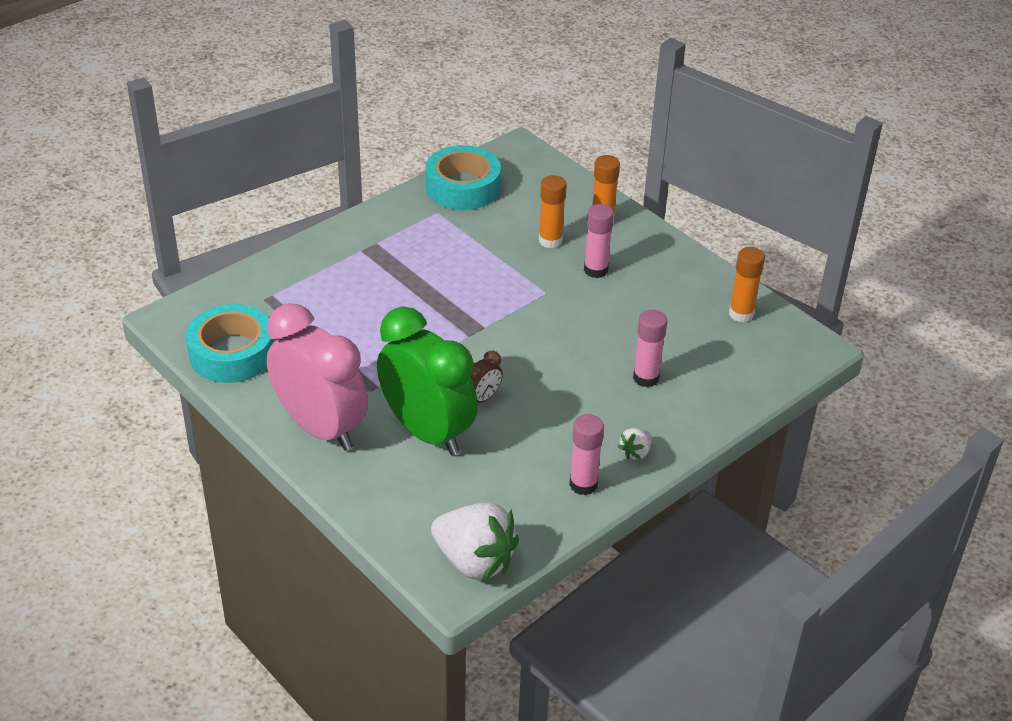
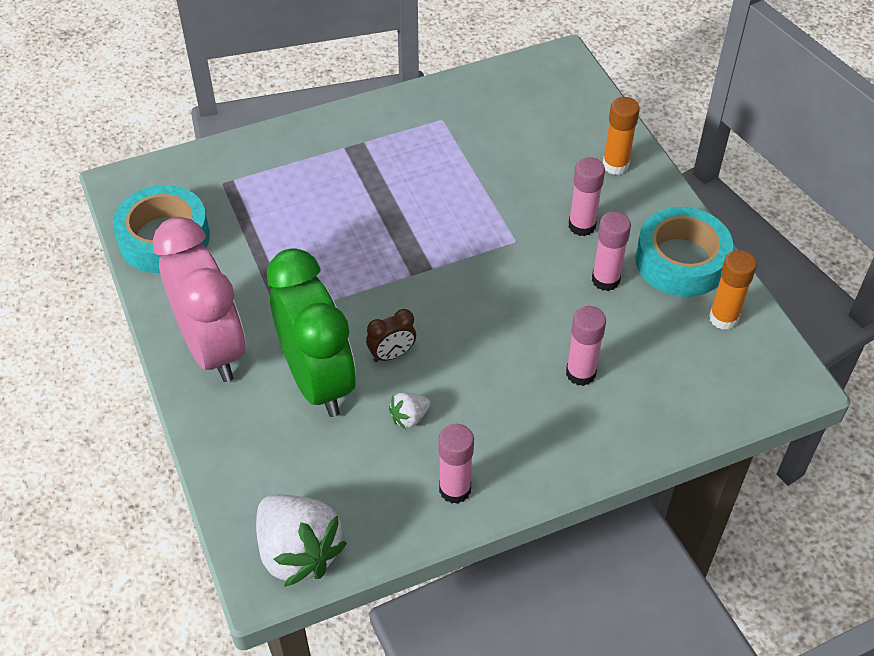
camera: 20 degrees right, 10 degrees up
(463, 187) = (481, 94): turquoise tape -> turquoise tape (681, 261)
(550, 240) = (547, 179): orange glue stick -> none
(634, 306) = (605, 280): none -> pink glue stick
(635, 452) = (529, 464): white strawberry -> white strawberry (409, 417)

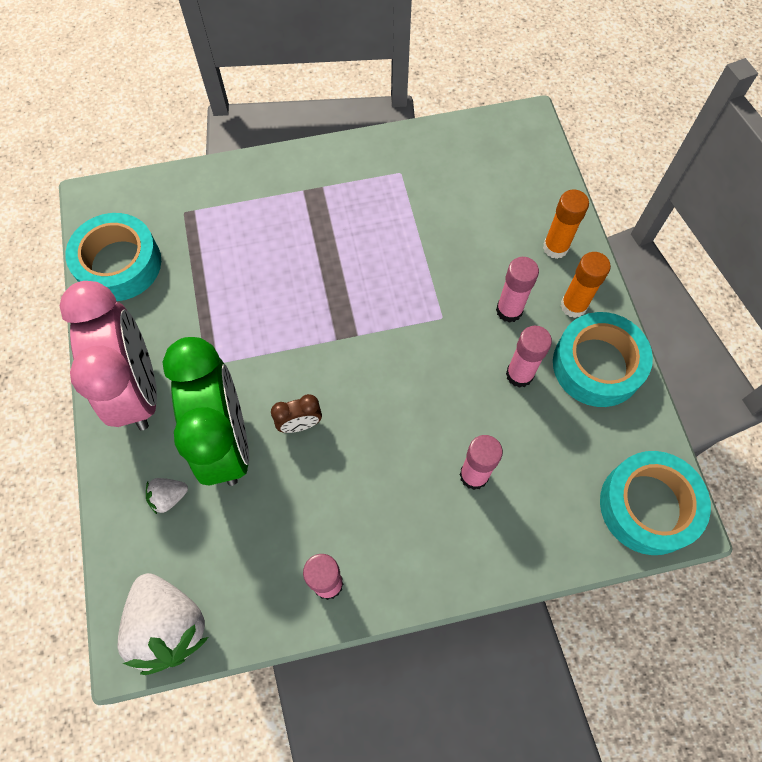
camera: 10 degrees right, 15 degrees up
(409, 417) = (302, 496): white strawberry -> white strawberry (169, 497)
(723, 318) = (625, 436): orange glue stick -> orange glue stick (573, 306)
(759, 374) = (648, 506): none -> turquoise tape

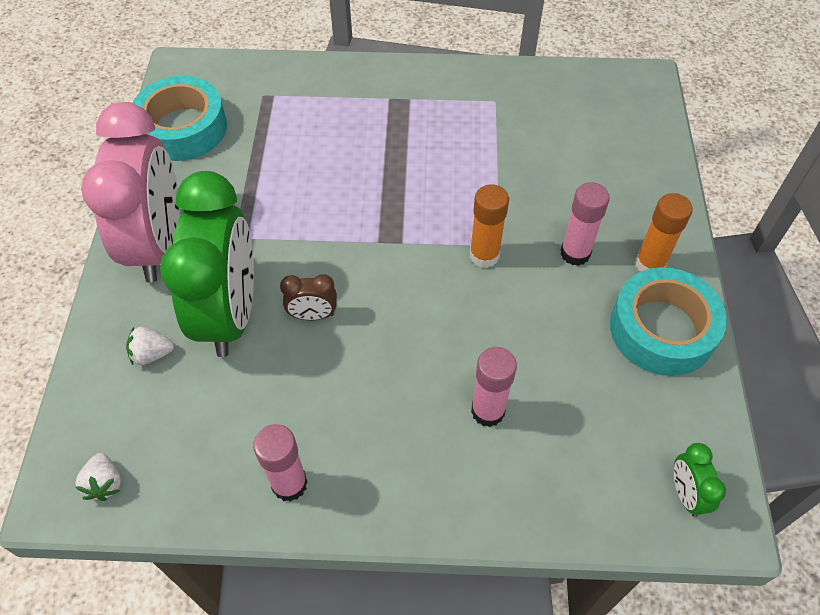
camera: 15 degrees right, 10 degrees down
(169, 626) = (105, 483): white strawberry -> white strawberry, size x0.46
(519, 374) = (569, 319): pink glue stick -> none
(555, 247) = (644, 203): orange glue stick -> orange glue stick (484, 255)
(648, 506) = (686, 494): turquoise tape -> green clock

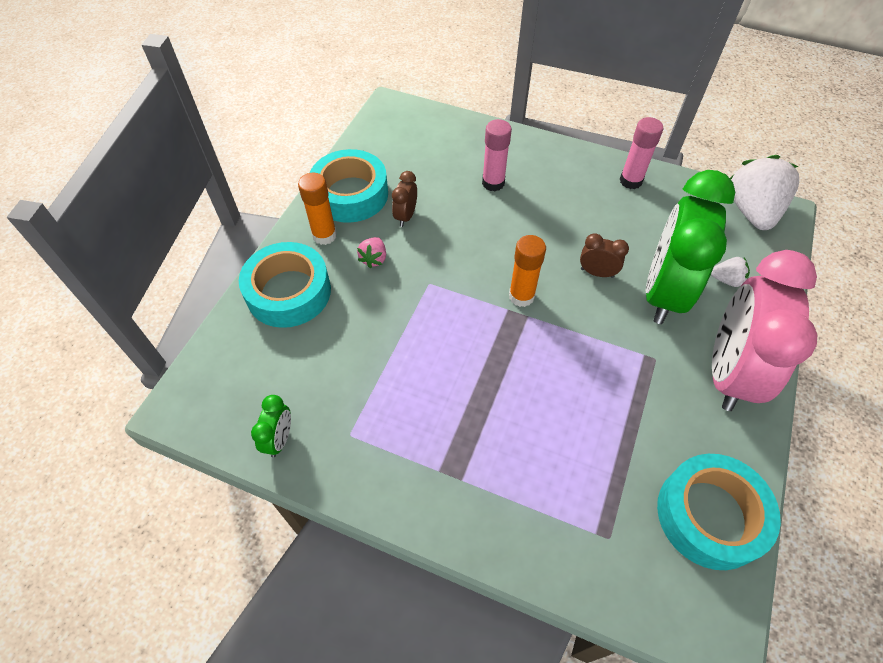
camera: 160 degrees left, 0 degrees up
(105, 483) = (751, 211): white strawberry -> white strawberry, size x2.19
(484, 255) = (445, 278): orange glue stick -> orange glue stick (521, 296)
(573, 319) = (406, 216): none -> brown clock
(575, 253) = (374, 259): pink glue stick -> pink strawberry
(636, 192) = (288, 292): none -> turquoise tape
(686, 494) = (402, 120): green clock -> green clock (279, 439)

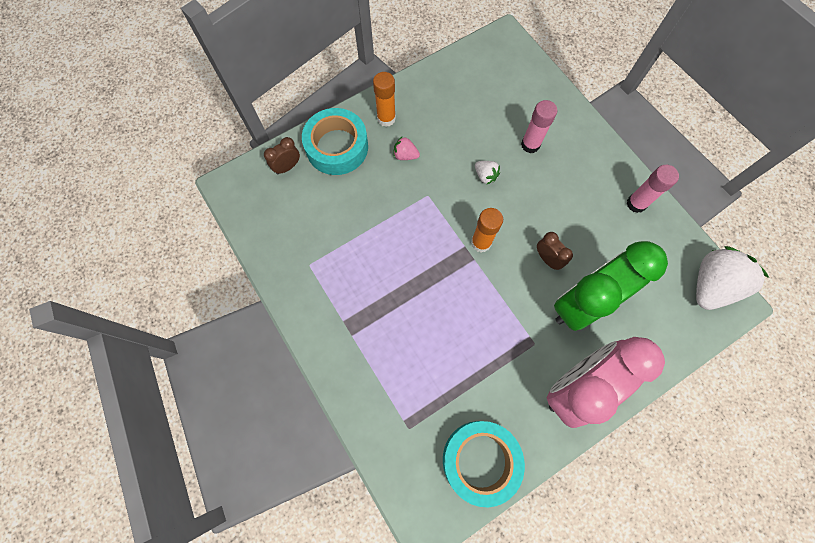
camera: 35 degrees right, 15 degrees up
(279, 439) = (269, 241): green clock -> none
(350, 194) = (425, 96): turquoise tape -> none
(374, 259) = (405, 155): pink strawberry -> pink strawberry turned 60 degrees clockwise
(406, 216) = (449, 135): brown clock -> brown clock (287, 167)
(726, 280) = (638, 324): white strawberry -> white strawberry (485, 176)

